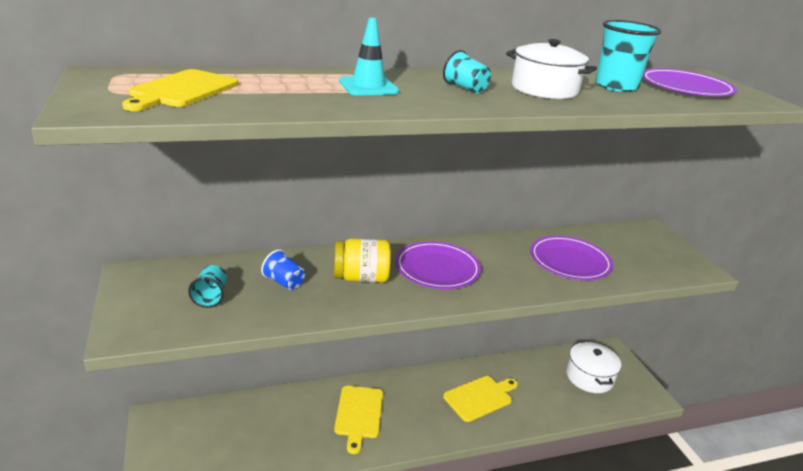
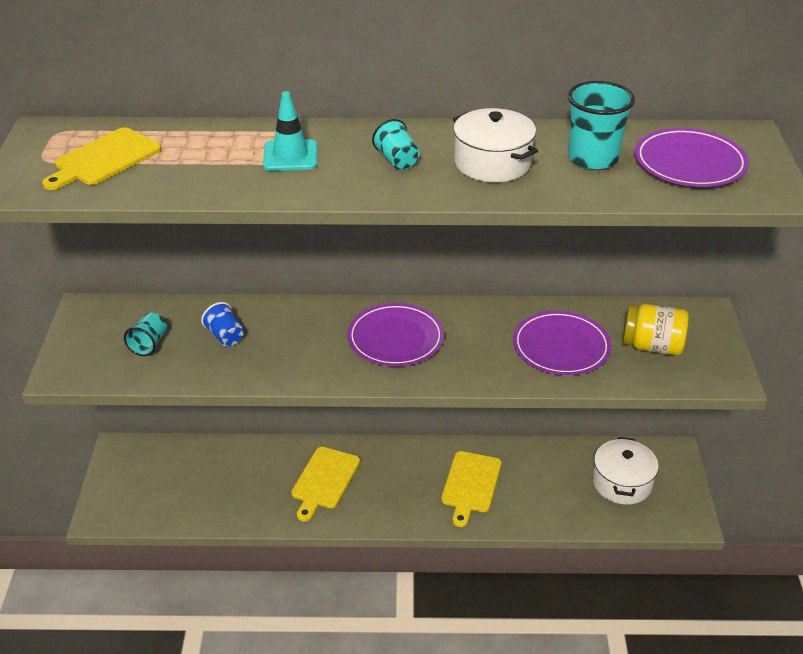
camera: 20 degrees right, 10 degrees up
(361, 278) = (306, 340): yellow jar -> yellow jar (652, 346)
(480, 397) = (470, 485): yellow cutting board -> yellow cutting board turned 120 degrees clockwise

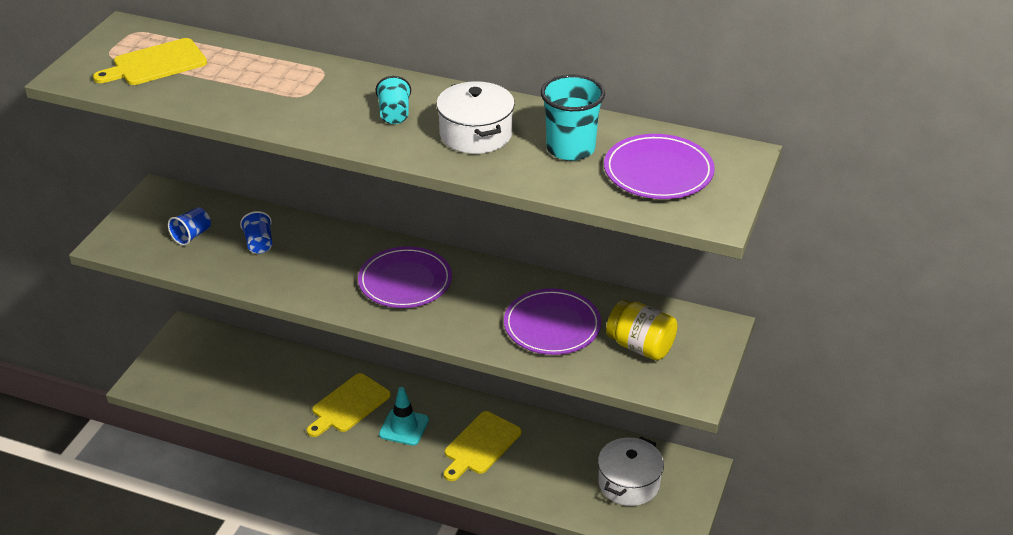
camera: 20 degrees right, 0 degrees up
(149, 344) = (192, 235): turquoise cup -> blue cup
(290, 156) = (307, 91): turquoise traffic cone -> turquoise traffic cone (404, 427)

